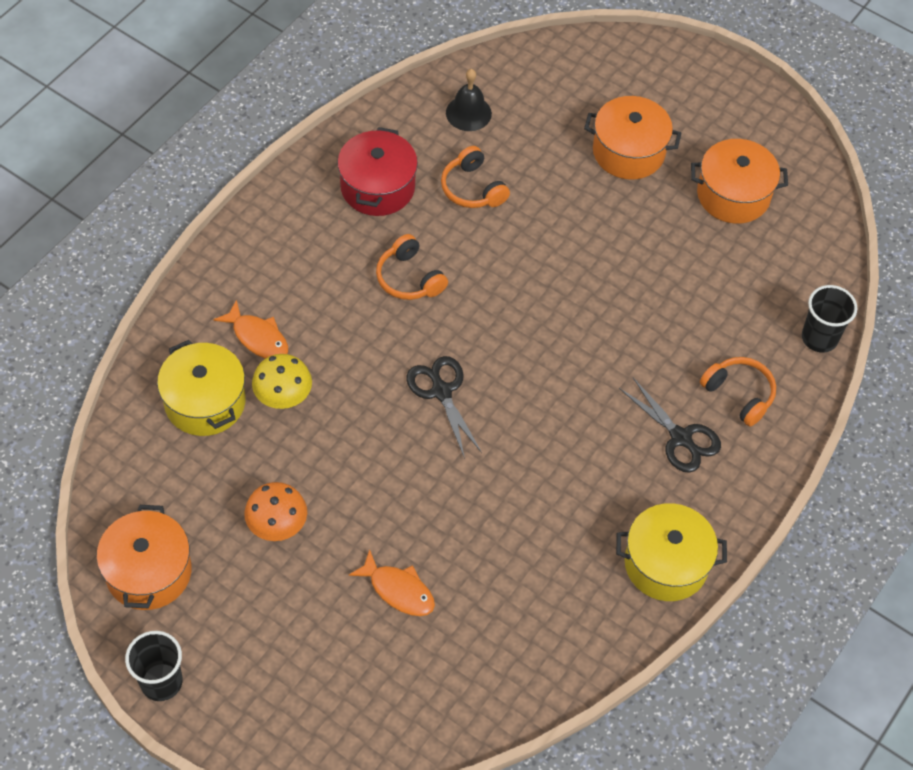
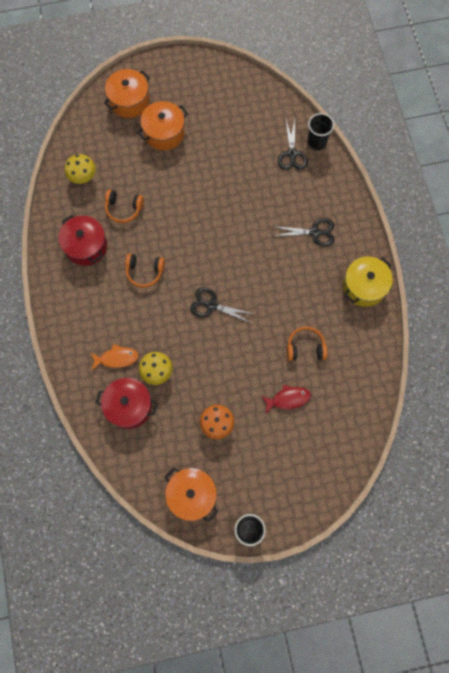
camera: 45 degrees left, 15 degrees up
(205, 402) = (129, 406): yellow pot -> red pot
(398, 590) = (288, 399): orange fish -> red fish
(468, 113) = (83, 177): black bell -> yellow mushroom
(733, 195) = (222, 113): orange pot -> orange pot (129, 101)
(739, 394) = (315, 194): orange headphones -> orange headphones (305, 347)
(767, 321) = (292, 154): none -> black scissors

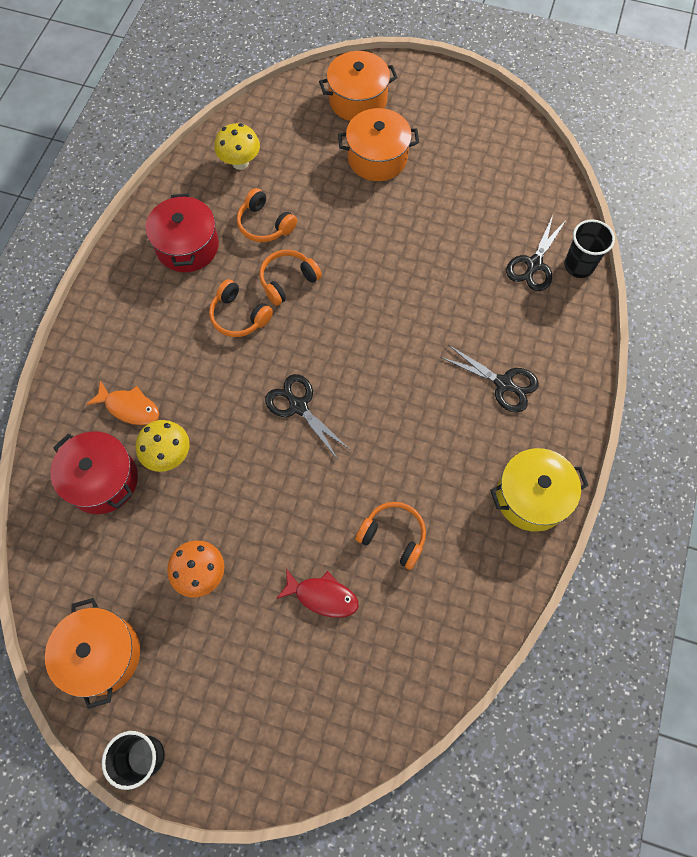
camera: 30 degrees right, 5 degrees down
(159, 236) = (288, 280): none -> orange headphones

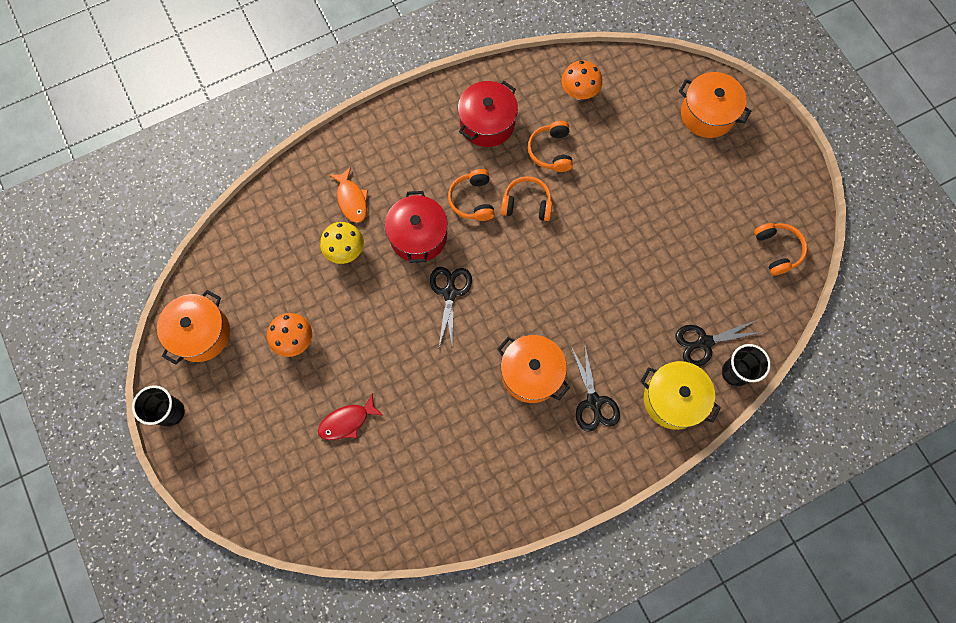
camera: 45 degrees right, 5 degrees up
(102, 480) = (295, 231): red pot -> red pot (418, 236)
(240, 162) = (579, 92): yellow mushroom -> orange mushroom
(322, 596) = (347, 421): red fish -> red fish turned 90 degrees clockwise
(377, 158) = (676, 169): orange pot -> orange pot (531, 373)
(393, 536) = (423, 428): orange headphones -> orange headphones (777, 250)
(531, 497) = (532, 489): yellow pot -> yellow pot (673, 399)

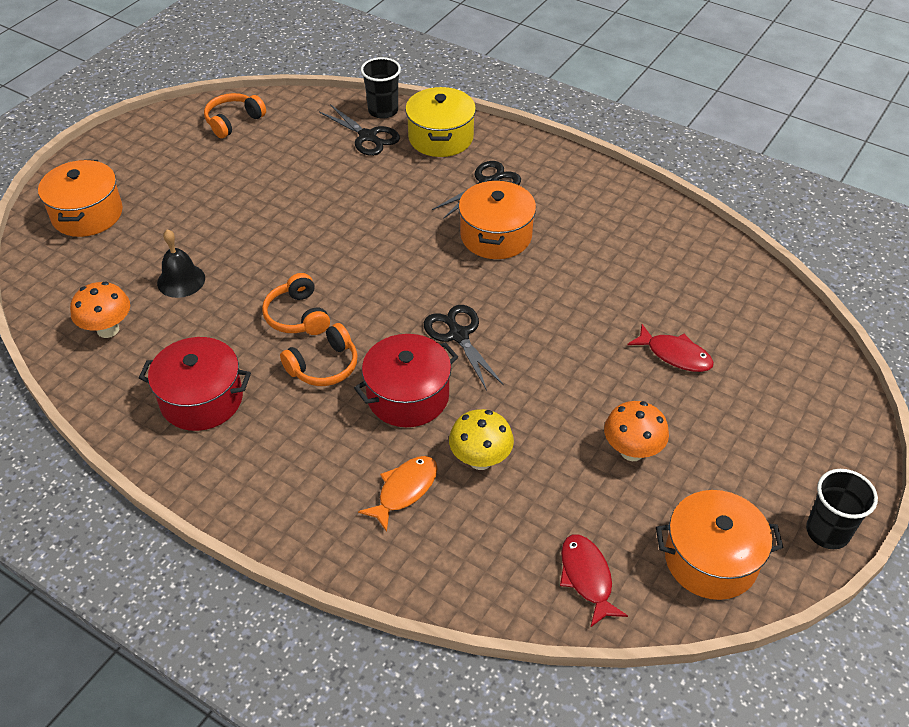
camera: 120 degrees left, 25 degrees down
(236, 261) = (587, 577): none -> red fish
(450, 293) = (458, 335): black scissors -> black scissors turned 90 degrees clockwise
(551, 151) = (211, 322): orange headphones -> none
(602, 148) = (181, 280): none -> black bell

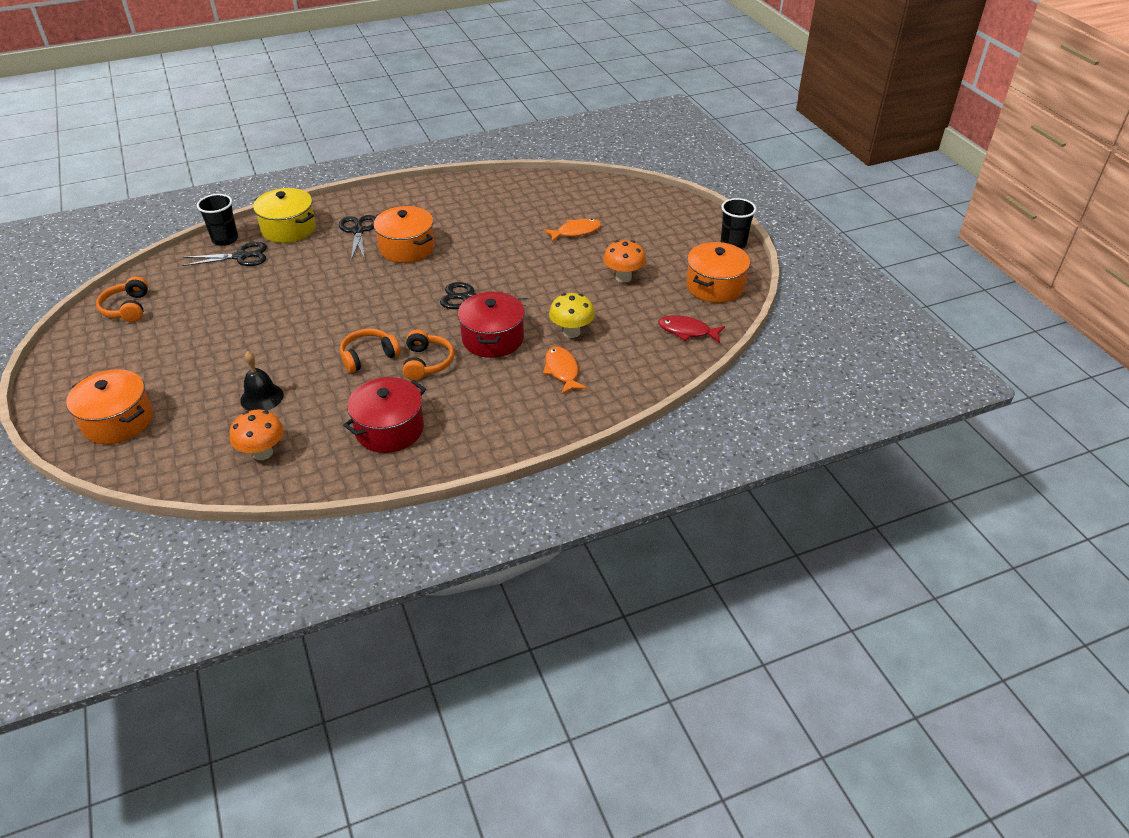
camera: 55 degrees left, 5 degrees down
(297, 316) = (368, 356): orange headphones -> orange headphones turned 135 degrees clockwise
(675, 355) = (576, 232): red fish -> orange fish

